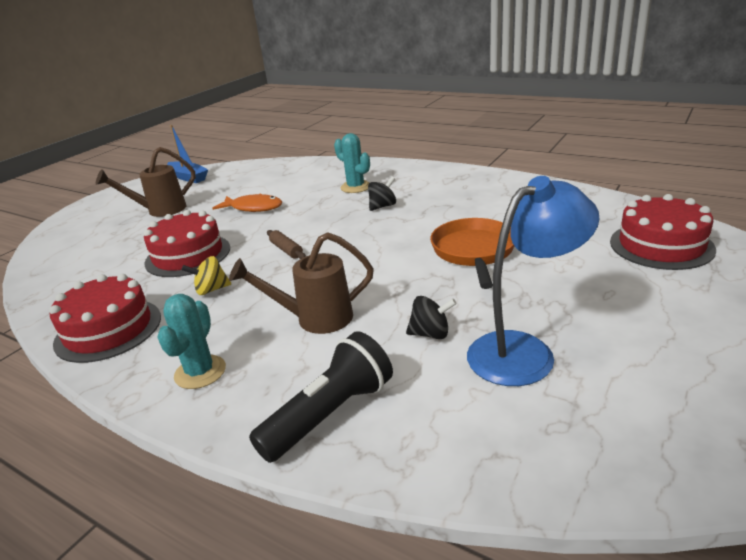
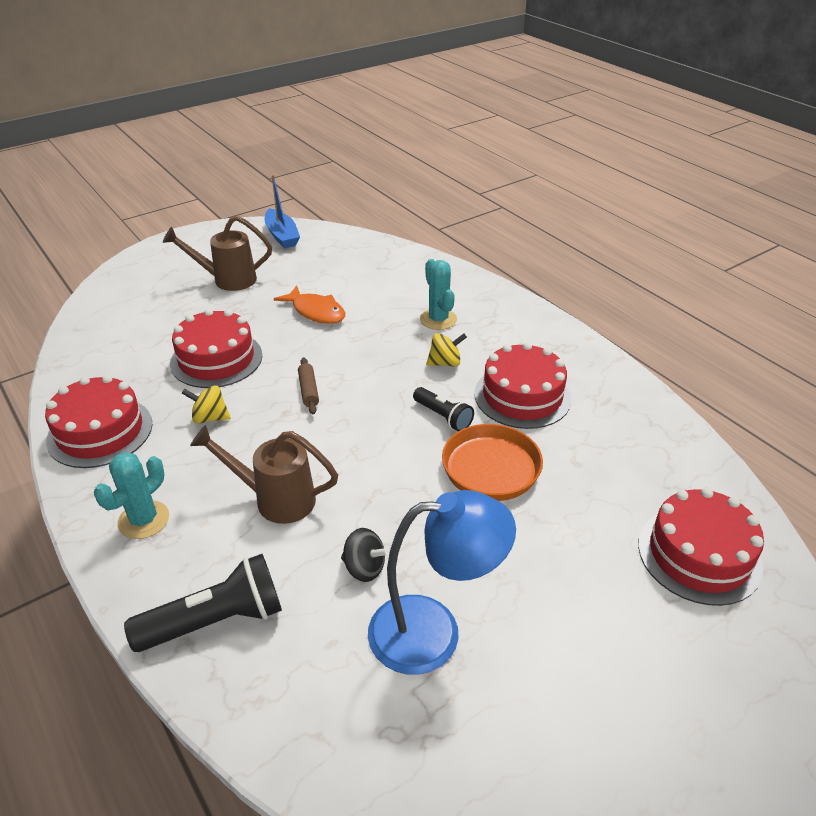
camera: 20 degrees right, 10 degrees up
(382, 206) = (445, 363): black spinning top -> yellow spinning top
(409, 233) = (443, 417): none -> black flashlight
(456, 207) = (522, 396): none -> red cake

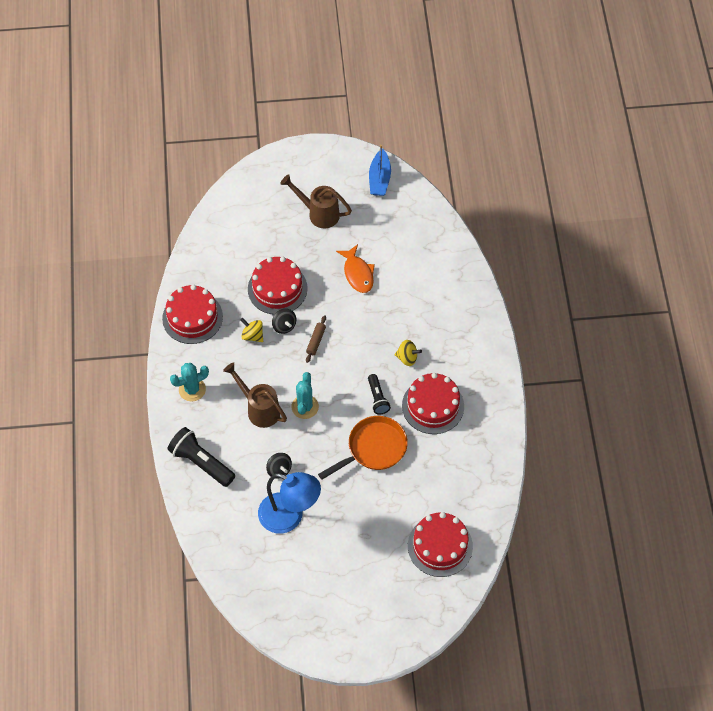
camera: 30 degrees right, 20 degrees up
(216, 621) = (201, 462): black flashlight -> black flashlight turned 150 degrees counterclockwise
(251, 391) = (284, 326): none -> black spinning top
(438, 319) = (429, 318): turquoise cactus -> turquoise cactus (305, 407)

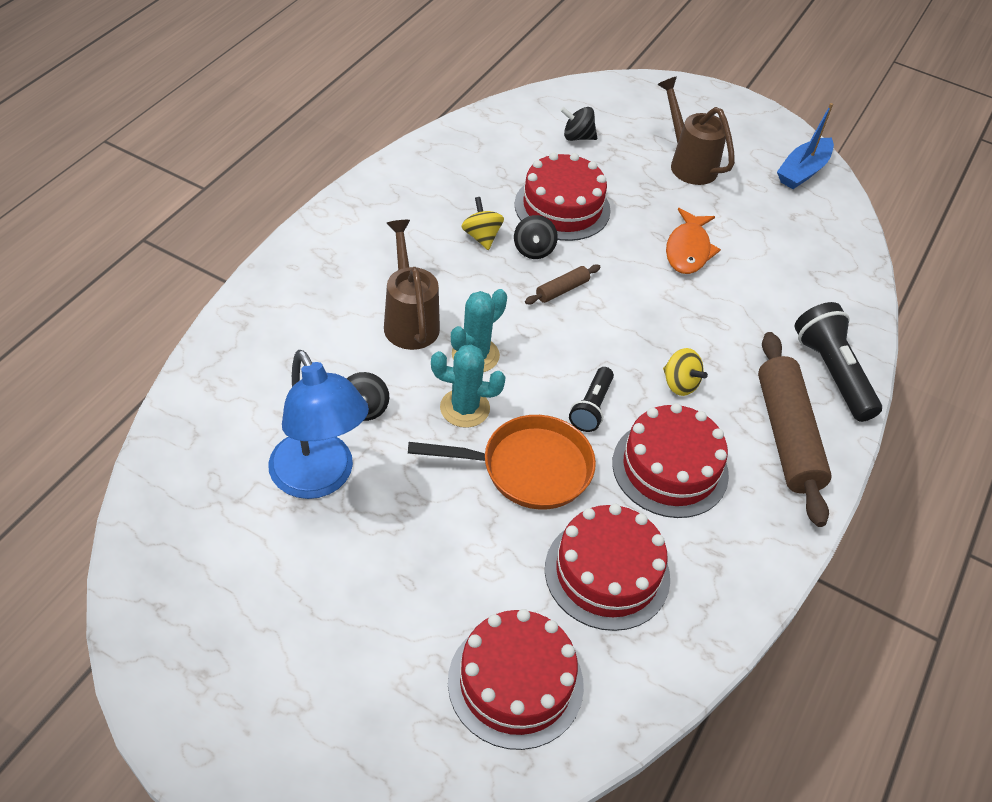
camera: 30 degrees right, 10 degrees down
(192, 317) = (423, 177): red cake -> red cake (607, 573)
(192, 389) = (344, 248): turquoise cactus -> turquoise cactus (464, 408)
(201, 462) = (268, 334): black flashlight -> black flashlight (832, 373)
(249, 234) = (577, 137): none -> black spinning top
(471, 353) = (787, 435): none -> brown rolling pin

